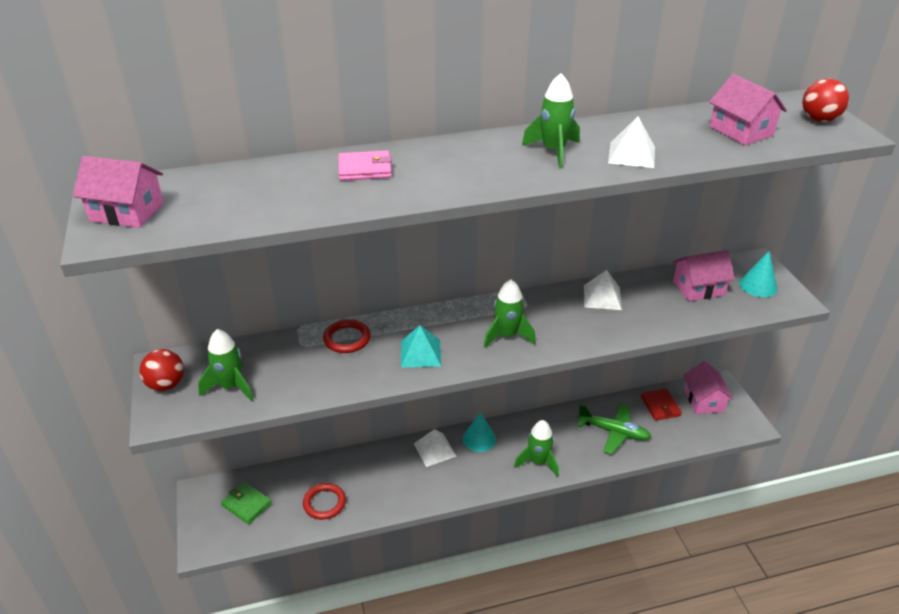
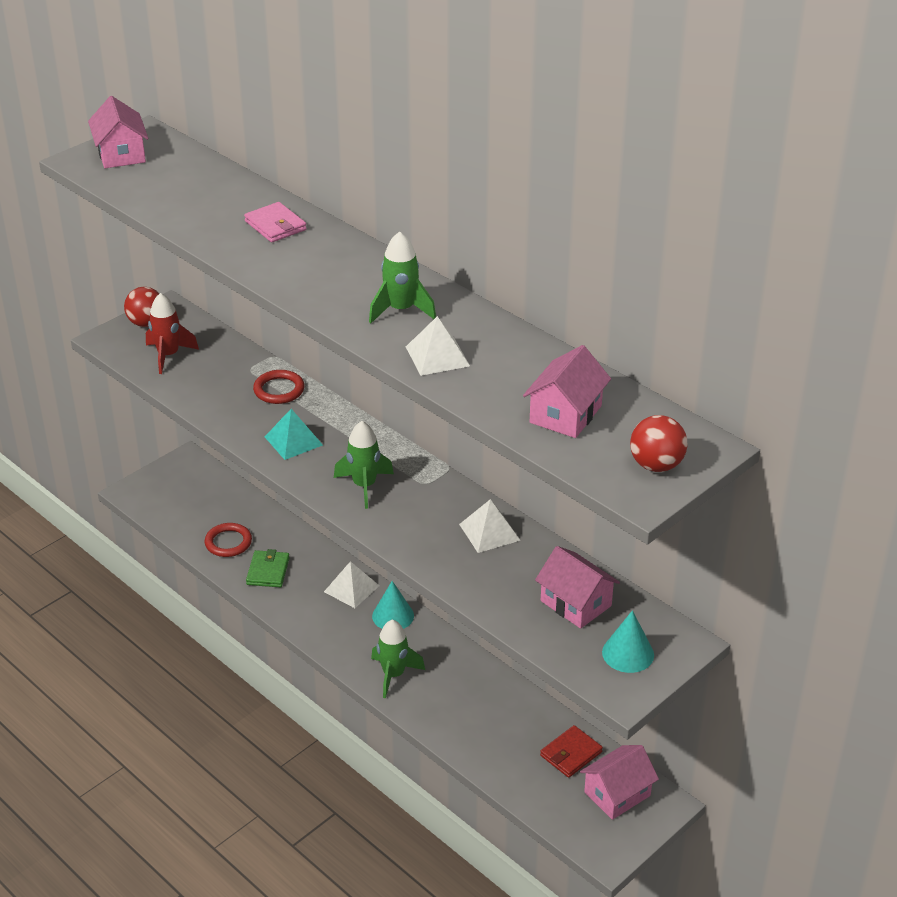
camera: 60 degrees right, 0 degrees up
(231, 387) = (168, 355): green rocket -> red rocket
(246, 504) = (193, 495): green wallet -> green wallet (268, 571)
(614, 432) = (490, 724): green plane -> none

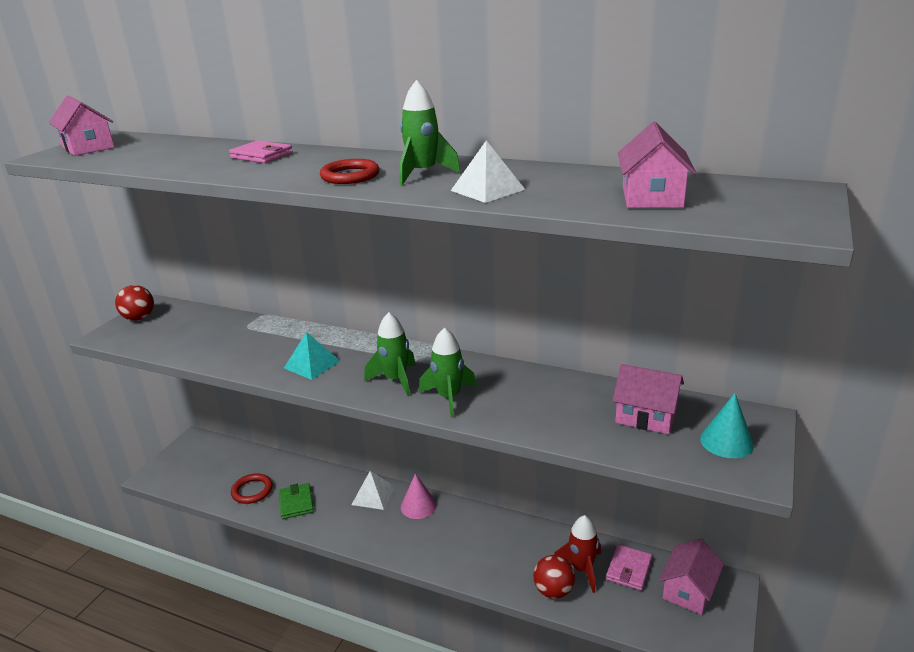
camera: 20 degrees left, 10 degrees down
(168, 355) = (168, 334): red rocket -> red rocket (582, 569)
(279, 390) = (279, 334): red ring -> red ring (350, 176)
(393, 616) = (418, 506): turquoise cone -> pink cone
(394, 675) = (445, 553): green rocket -> green rocket (449, 398)
(489, 532) = (528, 384): white pyramid -> none
(571, 754) = (629, 569): red wallet -> pink wallet
(656, 465) = (782, 208): red ball -> red ball (553, 591)

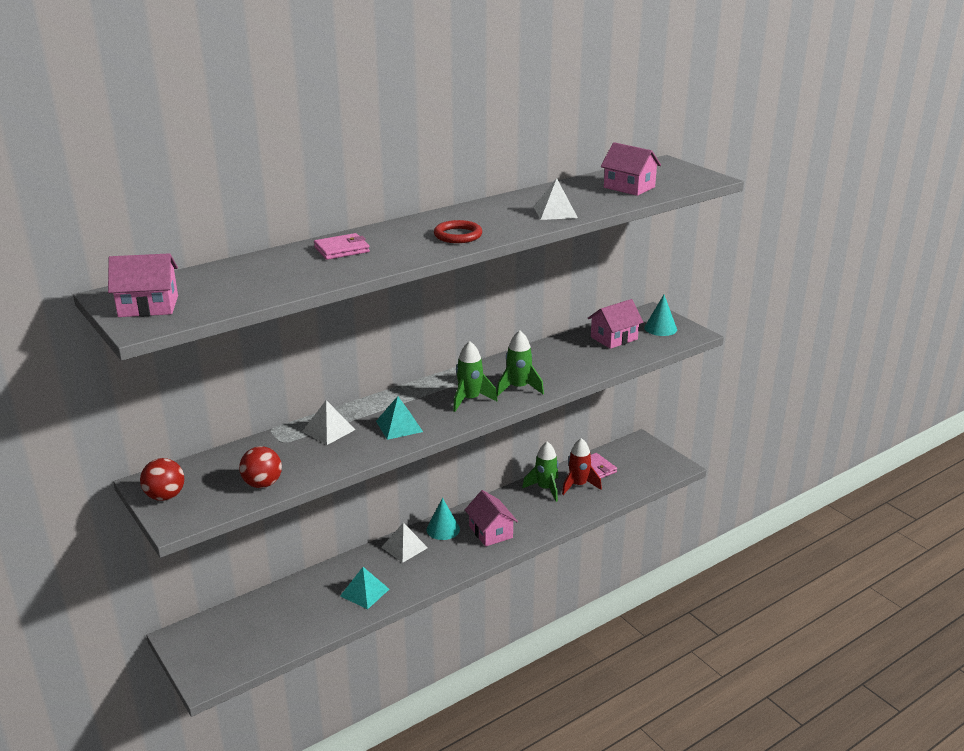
camera: 60 degrees left, 0 degrees up
(252, 491) = (315, 614): red ring -> none
(279, 337) = (328, 430): none -> white pyramid
(296, 503) = (364, 592): green wallet -> turquoise pyramid
(418, 506) = (443, 529): pink cone -> turquoise cone
(423, 174) = (492, 218): green rocket -> green rocket (545, 489)
(553, 591) = (585, 503): red ball -> red ball (262, 484)
(688, 590) = (631, 456): pink house -> pink house (491, 532)

